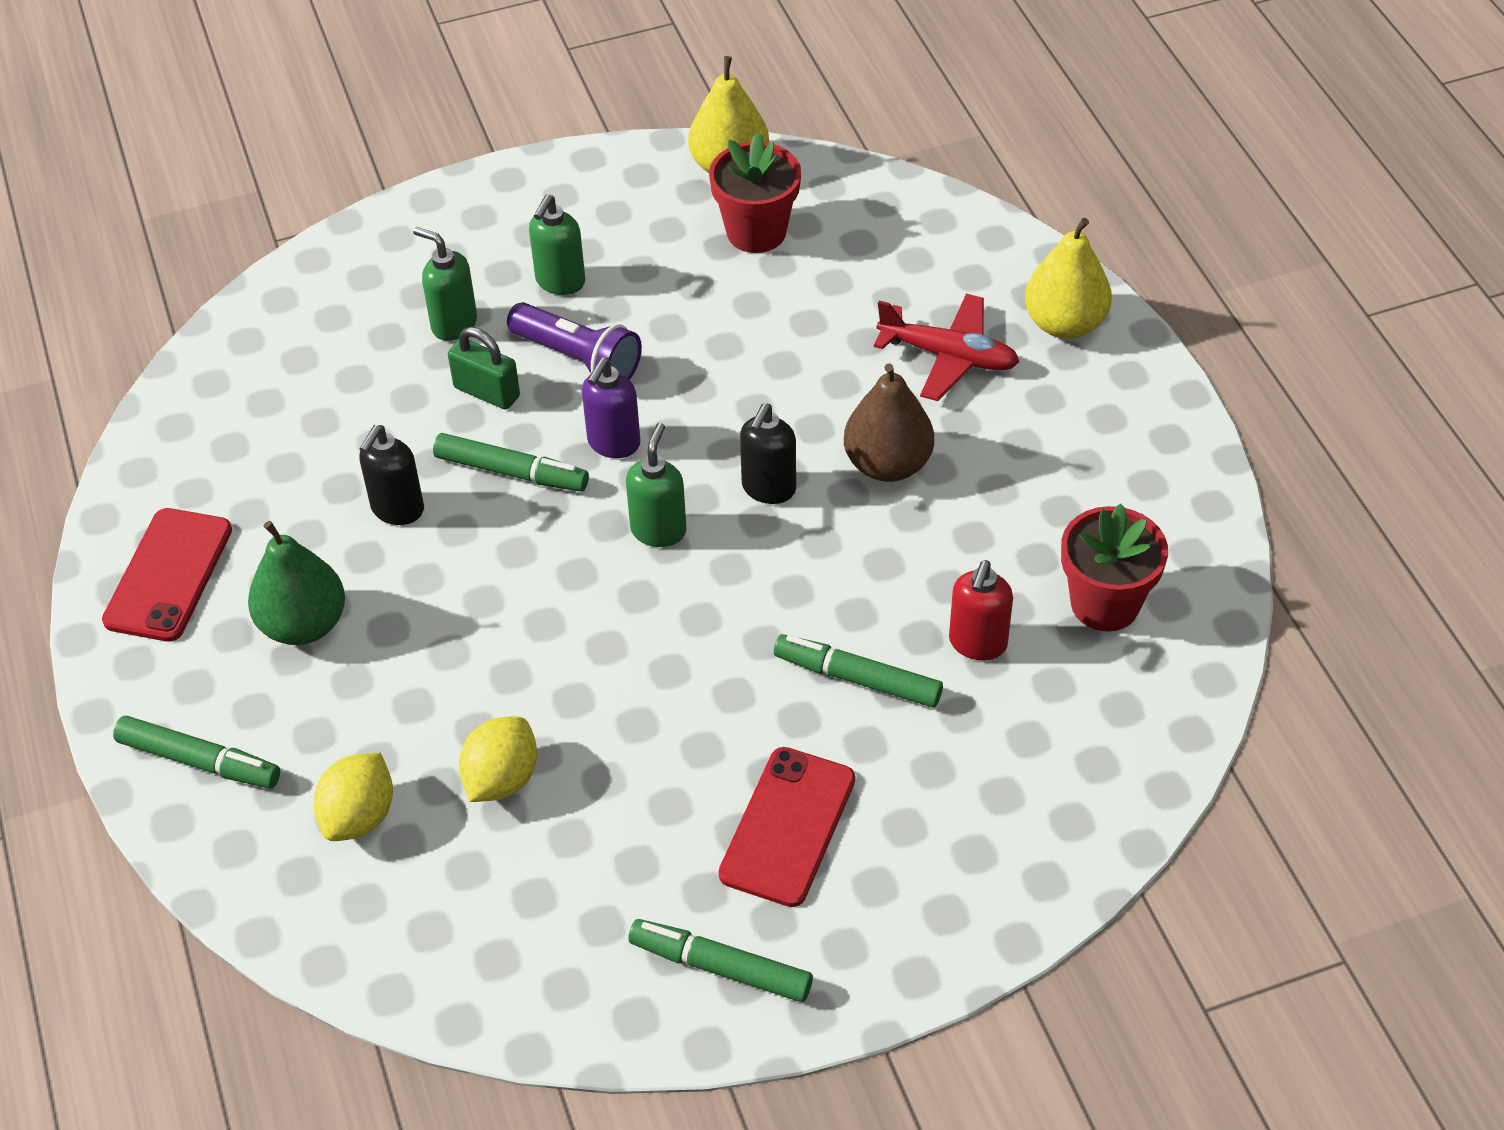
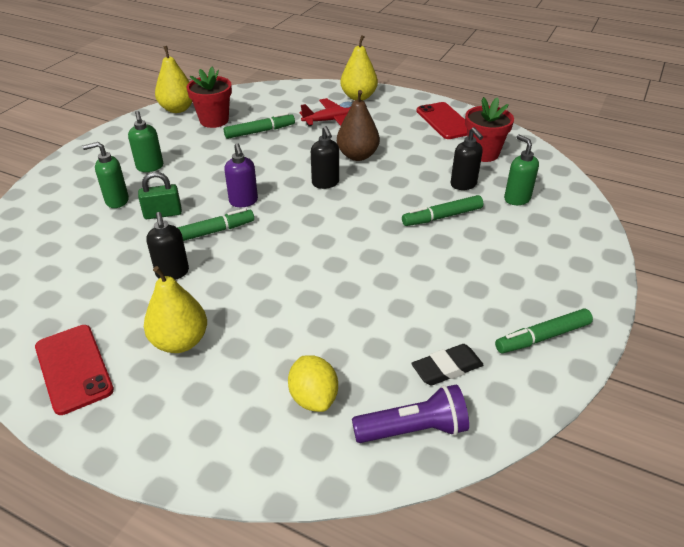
camera: 45 degrees left, 10 degrees down
(199, 761) = (195, 436): green marker -> green marker (260, 131)
(303, 624) = (180, 341): green pear -> yellow pear
(501, 779) = (358, 336): yellow lemon -> none
(547, 906) = (447, 368): none -> black eraser
(578, 359) = (191, 185): purple flashlight -> purple flashlight (413, 429)
(658, 530) = (301, 217): green soap dispenser -> green soap dispenser (516, 199)
(788, 827) = (491, 275): red phone -> red phone (445, 121)
(977, 643) = (463, 184): red soap dispenser -> black soap dispenser

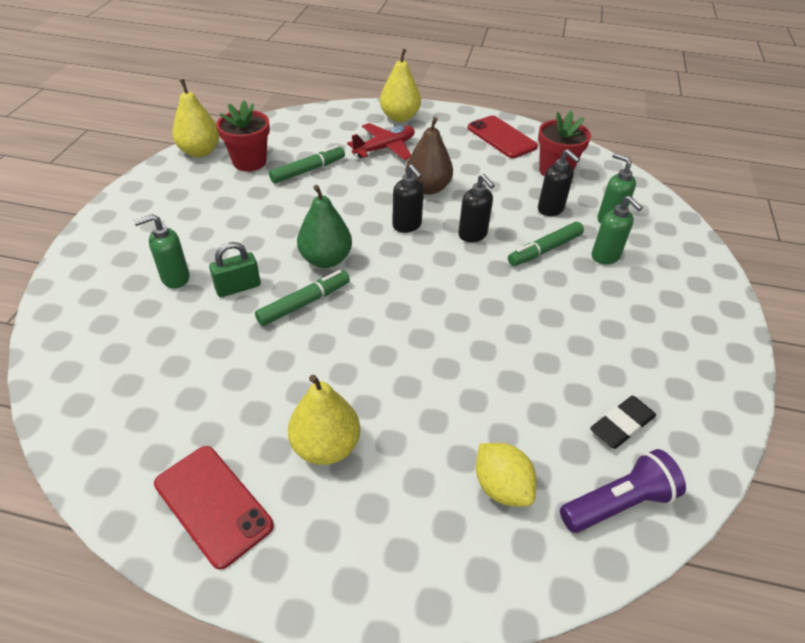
camera: 15 degrees left, 5 degrees up
(150, 167) = (198, 230): green soap dispenser -> green soap dispenser (605, 257)
(172, 273) = (281, 361): black soap dispenser -> black soap dispenser (473, 235)
(243, 201) = (326, 259): purple soap dispenser -> green pear
(542, 337) = (697, 373): green marker -> none

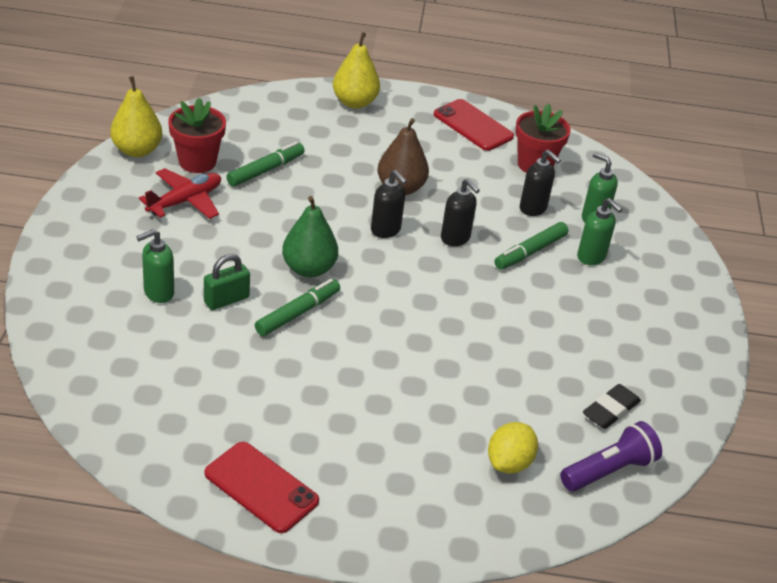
camera: 10 degrees left, 5 degrees down
(326, 446) = (349, 438): yellow pear -> none
(385, 148) = (345, 142): red plane -> red plane (185, 201)
(501, 487) = (509, 463): yellow lemon -> yellow lemon turned 75 degrees clockwise

